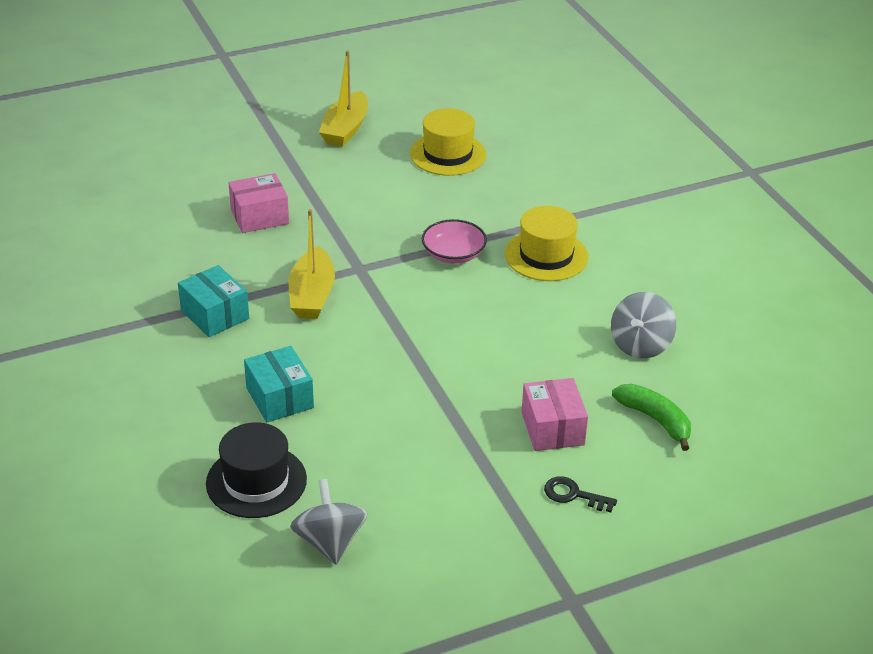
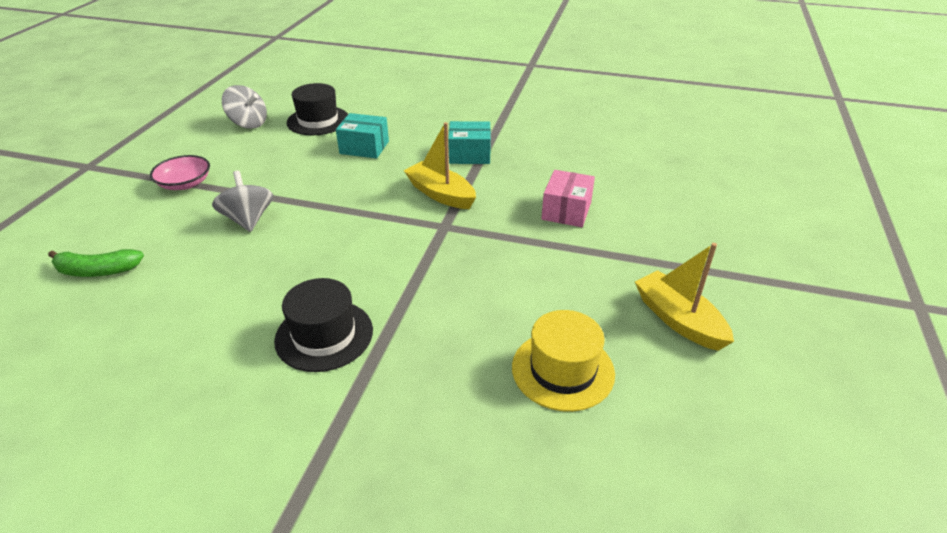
camera: 130 degrees right, 0 degrees up
(453, 254) = (400, 281): pink bowl -> pink bowl (185, 183)
(546, 255) = (324, 335): yellow hat -> black hat
(552, 428) = (176, 223): pink box -> none
(573, 495) = (127, 202): black key -> none
(640, 345) = (154, 316): grey spinning top -> grey spinning top (248, 220)

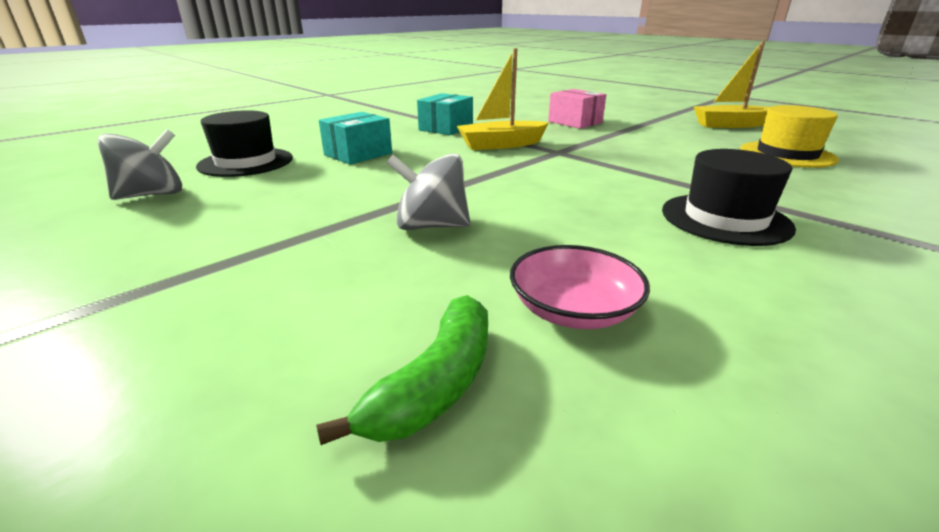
camera: 60 degrees left, 10 degrees down
(185, 183) = (241, 258): pink bowl -> pink bowl (573, 310)

